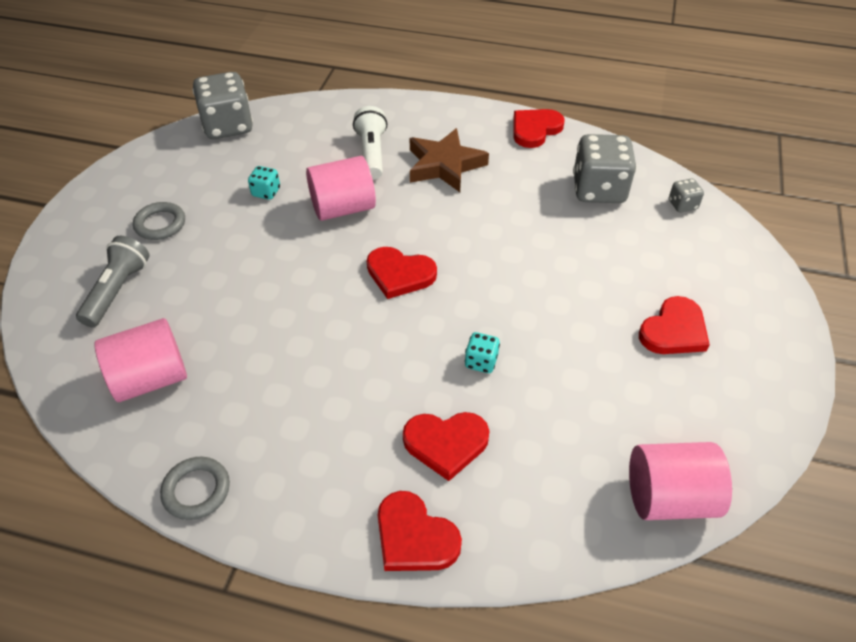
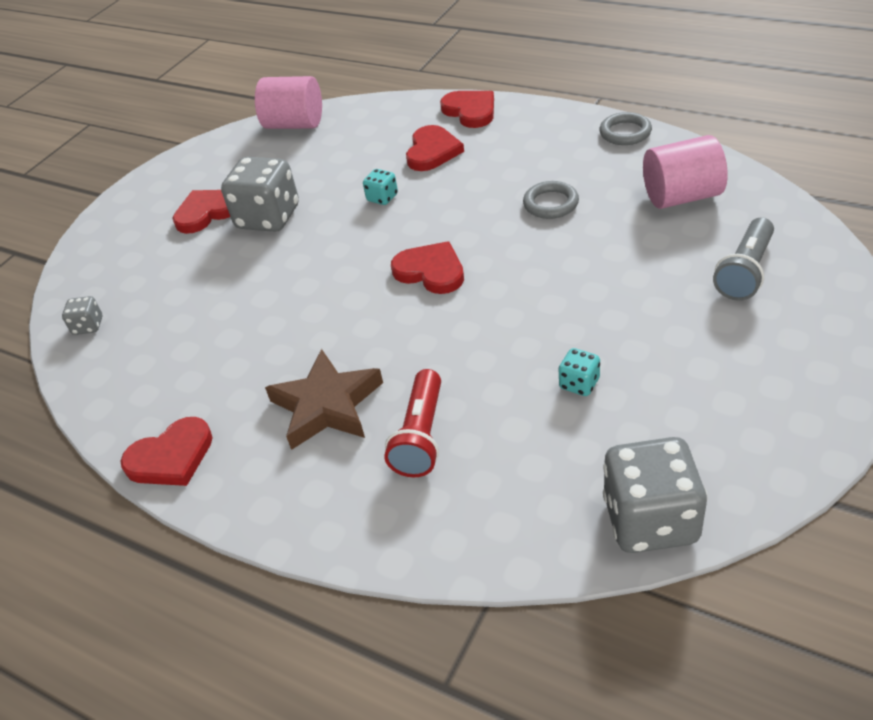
camera: 160 degrees left, 5 degrees down
(160, 224) = (719, 348): grey ring -> grey ring (551, 204)
(343, 208) = (478, 352): pink cylinder -> none
(371, 153) = (421, 436): white flashlight -> red flashlight
(446, 443) = (432, 151): red heart -> red heart turned 90 degrees clockwise
(598, 190) = (161, 352): grey dice -> grey dice (268, 218)

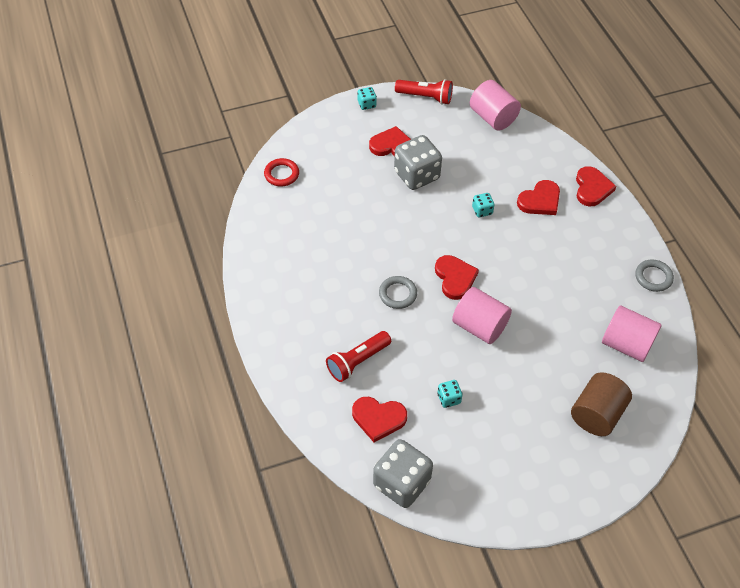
camera: 35 degrees right, 10 degrees up
(88, 326) = (281, 174): grey dice -> red ring
(131, 199) = (366, 104): none -> turquoise dice
(171, 457) = (255, 279): red heart -> red heart (378, 418)
(197, 153) = (425, 97): none -> red flashlight
(327, 405) = (336, 311): brown star -> none
(517, 292) = (479, 326): none -> pink cylinder
(551, 204) = (557, 289): grey ring -> grey ring (398, 294)
(745, 272) = (596, 414): grey flashlight -> brown cylinder

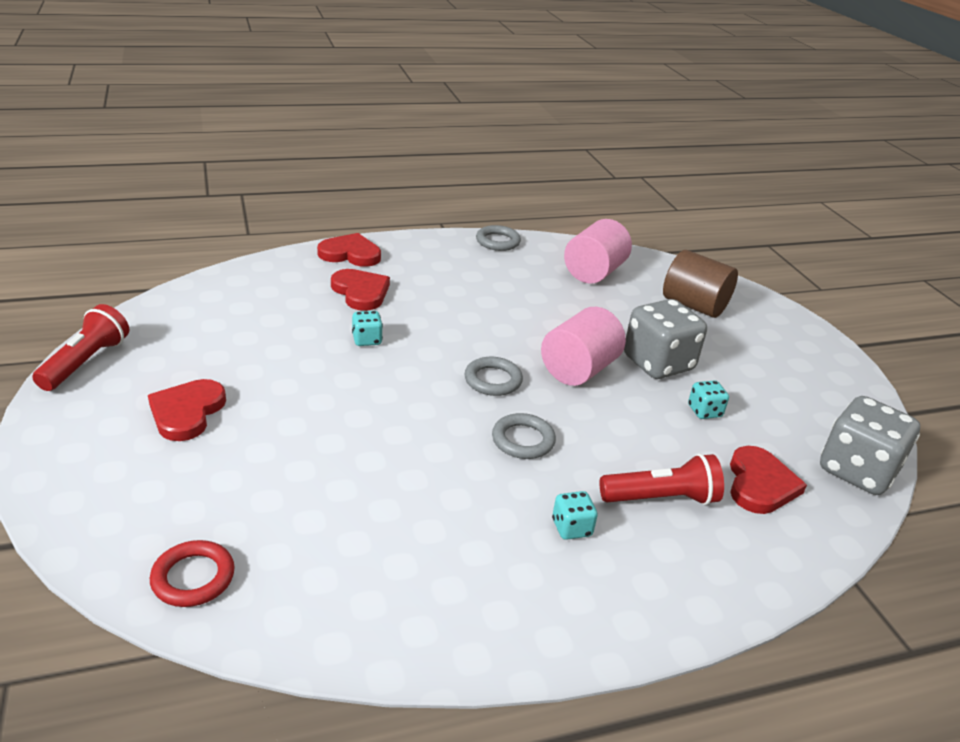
camera: 90 degrees left, 20 degrees down
(357, 361) = (661, 498): red flashlight -> red flashlight turned 60 degrees counterclockwise
(366, 104) = (56, 433): turquoise dice -> turquoise dice (571, 528)
(416, 175) = (271, 392): grey dice -> grey dice (658, 363)
(455, 278) = (493, 380): red heart -> grey ring
(493, 117) = (177, 305): pink cylinder -> none

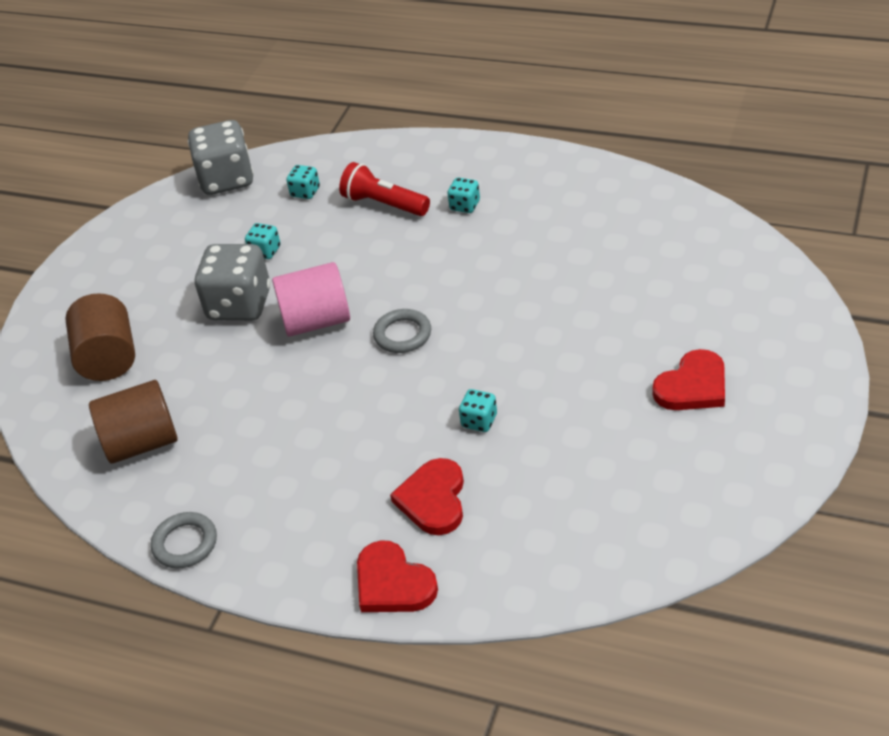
camera: 135 degrees left, 10 degrees up
(86, 362) = (775, 482): red flashlight -> none
(193, 577) = (730, 250): red ring -> none
(523, 440) = (434, 273): grey ring -> none
(594, 272) = (142, 442): pink cylinder -> brown cylinder
(760, 484) = (305, 192): red heart -> turquoise dice

